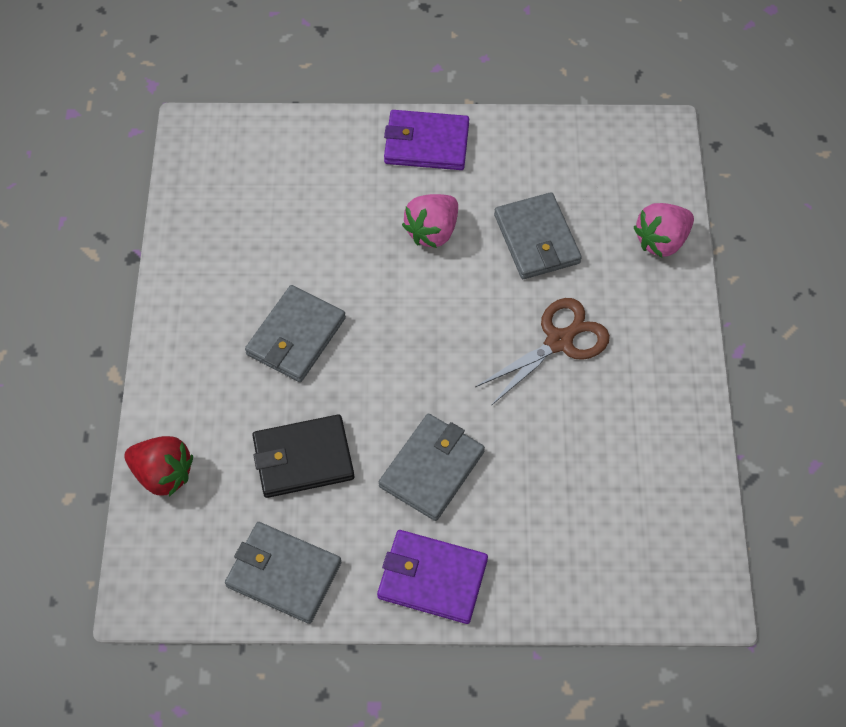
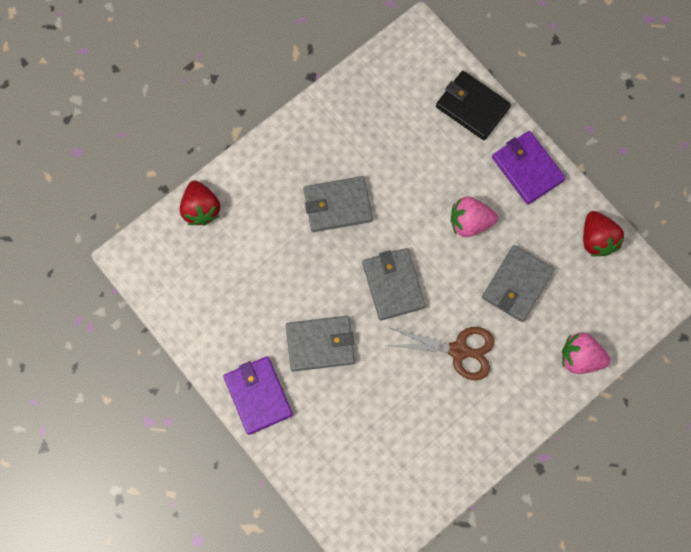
camera: 50 degrees right, 15 degrees up
(283, 574) = (198, 317): grey wallet -> grey wallet (393, 285)
(303, 458) = (269, 271): black wallet -> black wallet (472, 107)
(553, 140) = (596, 239): none -> red strawberry

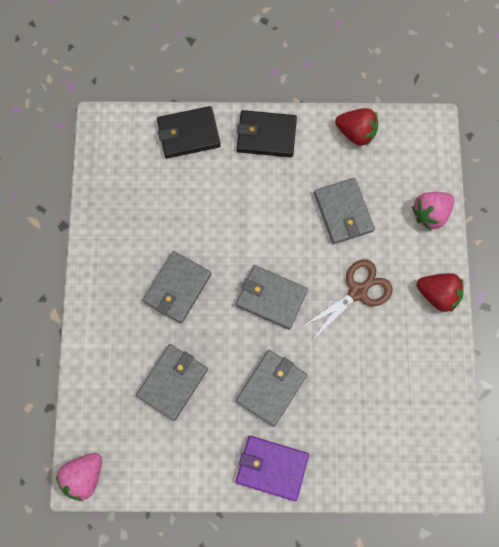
camera: 50 degrees left, 0 degrees up
(201, 209) = (91, 391): red strawberry -> red strawberry (437, 294)
(260, 264) = (173, 382): none -> grey wallet
(469, 222) = (271, 206): pink strawberry -> pink strawberry (84, 475)
(527, 168) = (266, 135): purple wallet -> black wallet

